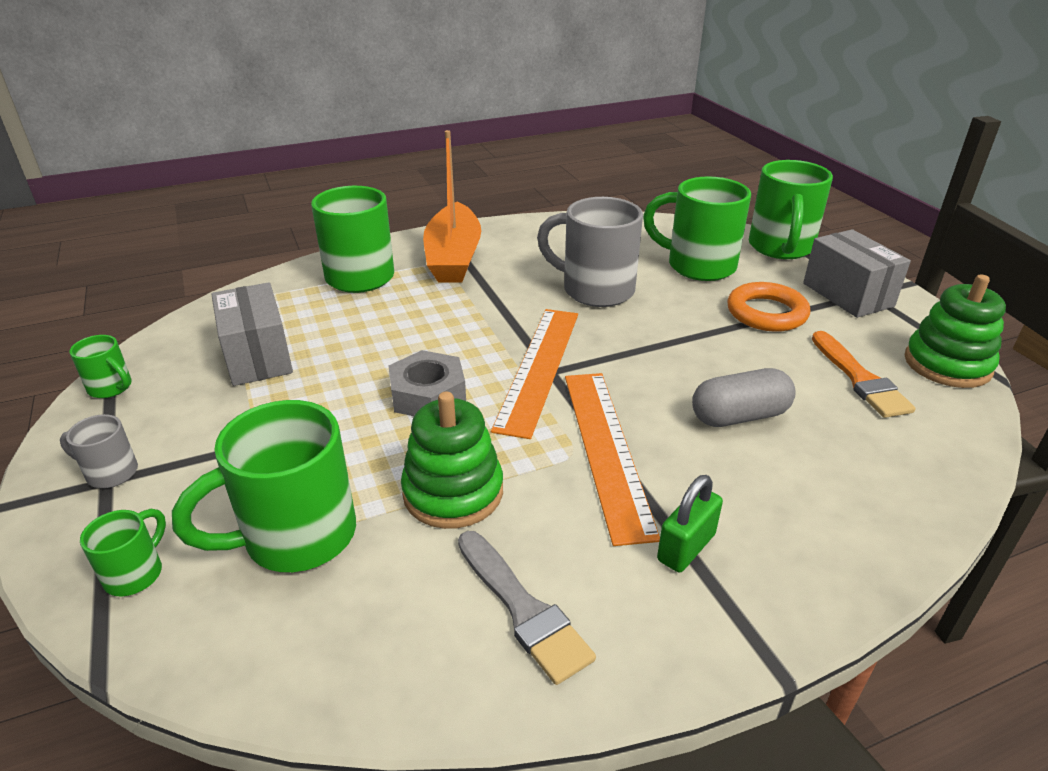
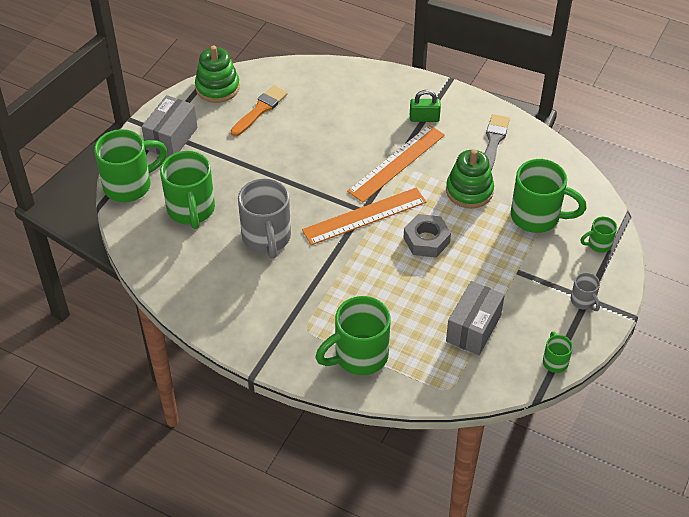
camera: 130 degrees left, 15 degrees up
(453, 257) = (292, 329): orange boat -> none
(739, 416) = (331, 135): grey capsule -> none
(766, 313) = (224, 160): orange ring -> none

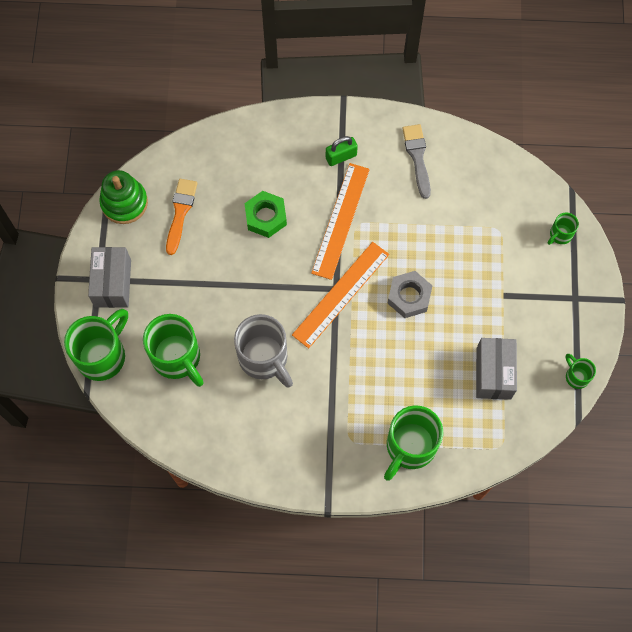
camera: 25 degrees left, 20 degrees up
(331, 138) = (265, 217): none -> green nut
(469, 191) = (421, 224): green stacking toy -> none
(537, 217) = (494, 227): green mug -> none
(583, 301) = (573, 302): grey mug -> none

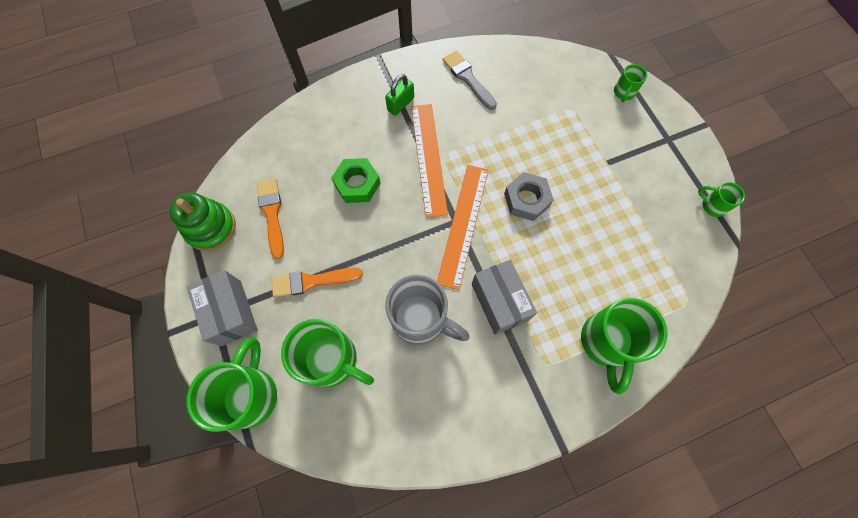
camera: 25 degrees left, 0 degrees up
(189, 286) = (312, 281): none -> orange brush
(493, 373) = (640, 236): grey box -> grey box (499, 302)

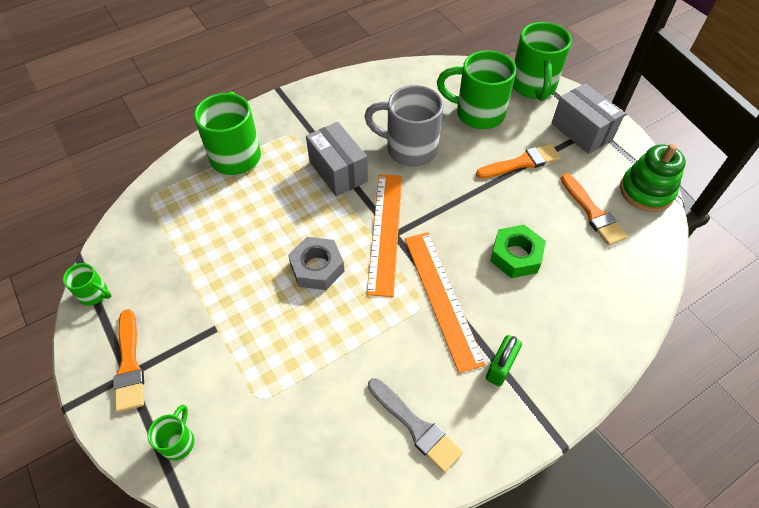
camera: 170 degrees right, 15 degrees down
(668, 145) = (129, 365): none -> orange brush

